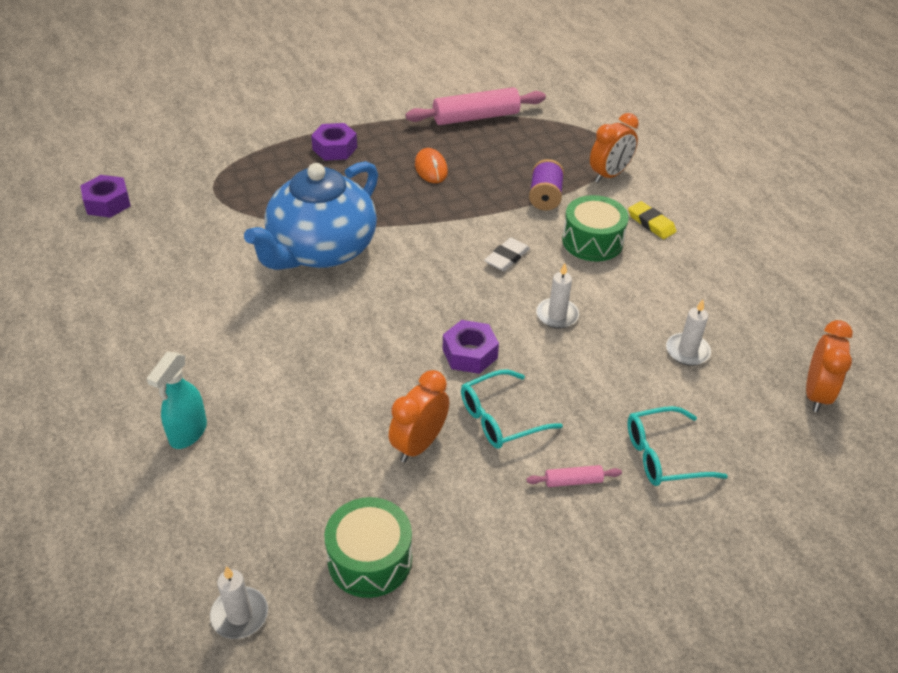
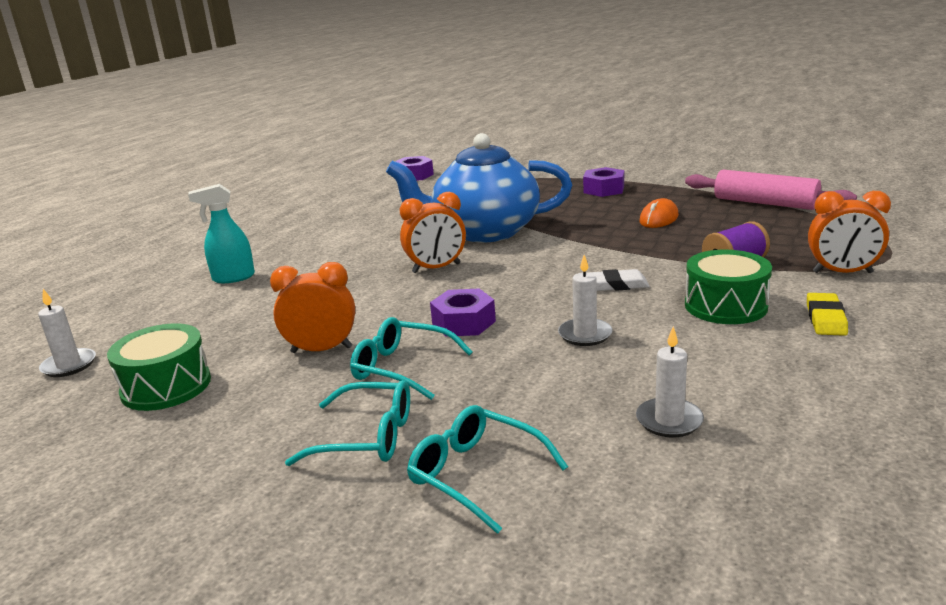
camera: 55 degrees right, 20 degrees down
(573, 481) = (367, 437): pink rolling pin -> turquoise glasses
(816, 394) = (775, 549): orange clock -> orange clock (436, 268)

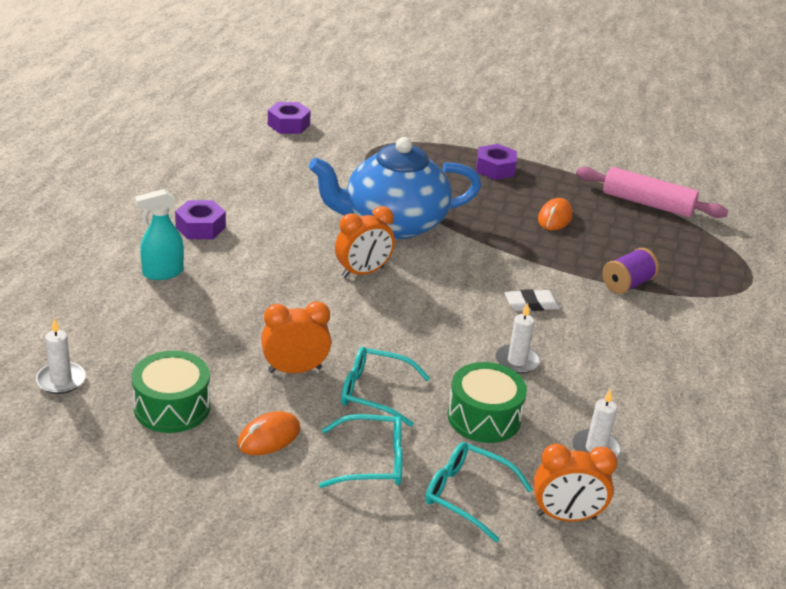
camera: 15 degrees left, 10 degrees up
(256, 413) = (269, 437): none -> orange mouse
(463, 322) = (410, 343): purple nut -> purple nut (200, 227)
(725, 306) = (624, 334): green drum -> green drum (484, 417)
(825, 318) = (701, 352): yellow eraser -> none
(842, 272) = (714, 300): orange clock -> orange clock (566, 516)

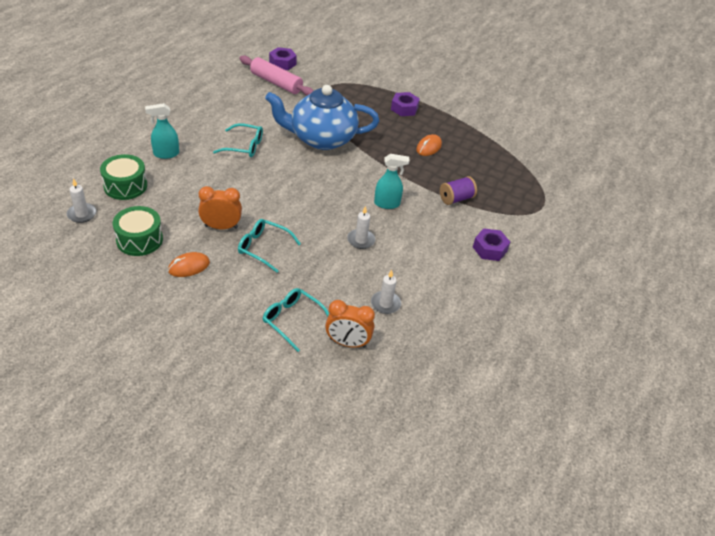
camera: 10 degrees right, 10 degrees up
(200, 227) = (200, 127): purple nut -> purple nut (490, 249)
(362, 272) = (288, 169): orange clock -> none
(372, 461) = (244, 291): turquoise glasses -> turquoise glasses (244, 146)
(484, 417) = (324, 273): green drum -> green drum (125, 186)
(531, 304) = (387, 204): white eraser -> turquoise spray bottle
(647, 203) = (496, 144): pink rolling pin -> pink rolling pin (276, 83)

